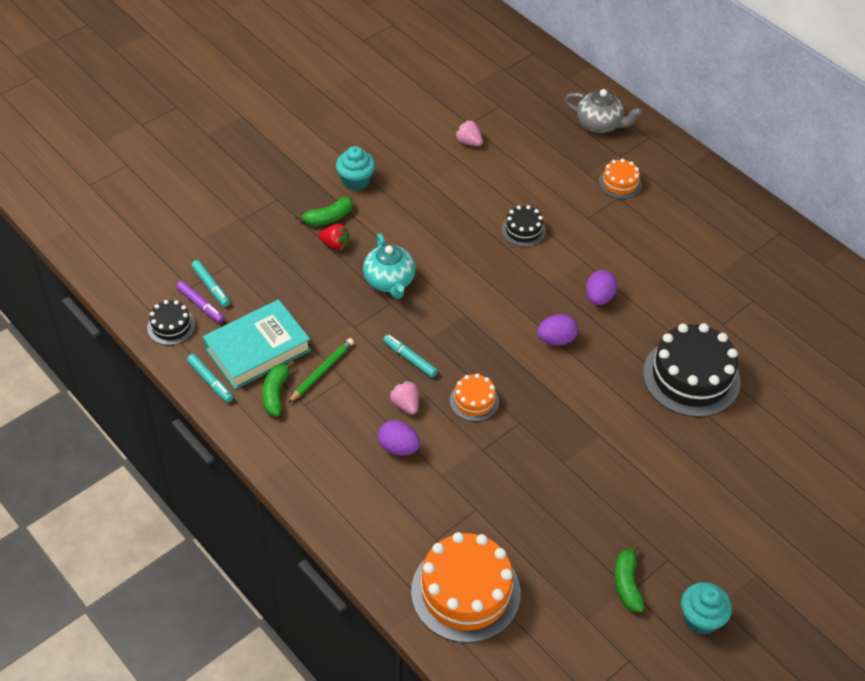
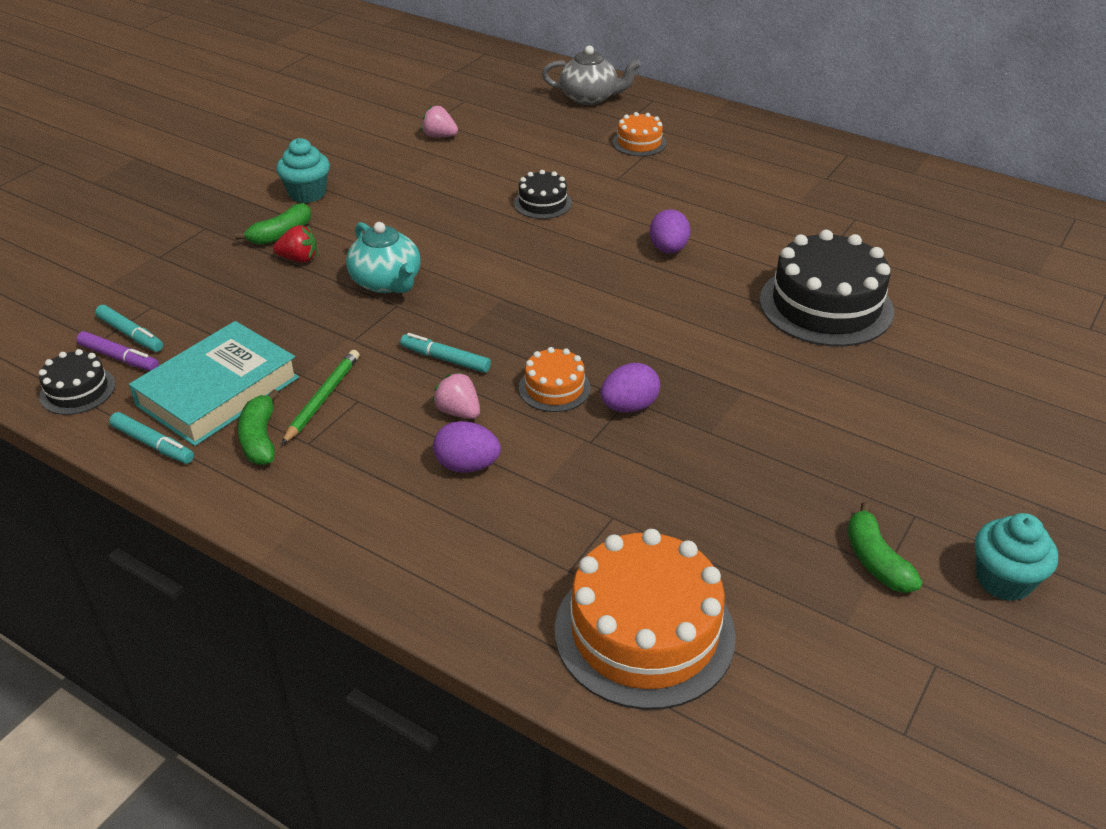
camera: 15 degrees left, 10 degrees down
(556, 339) = (635, 301): purple egg -> purple egg (629, 406)

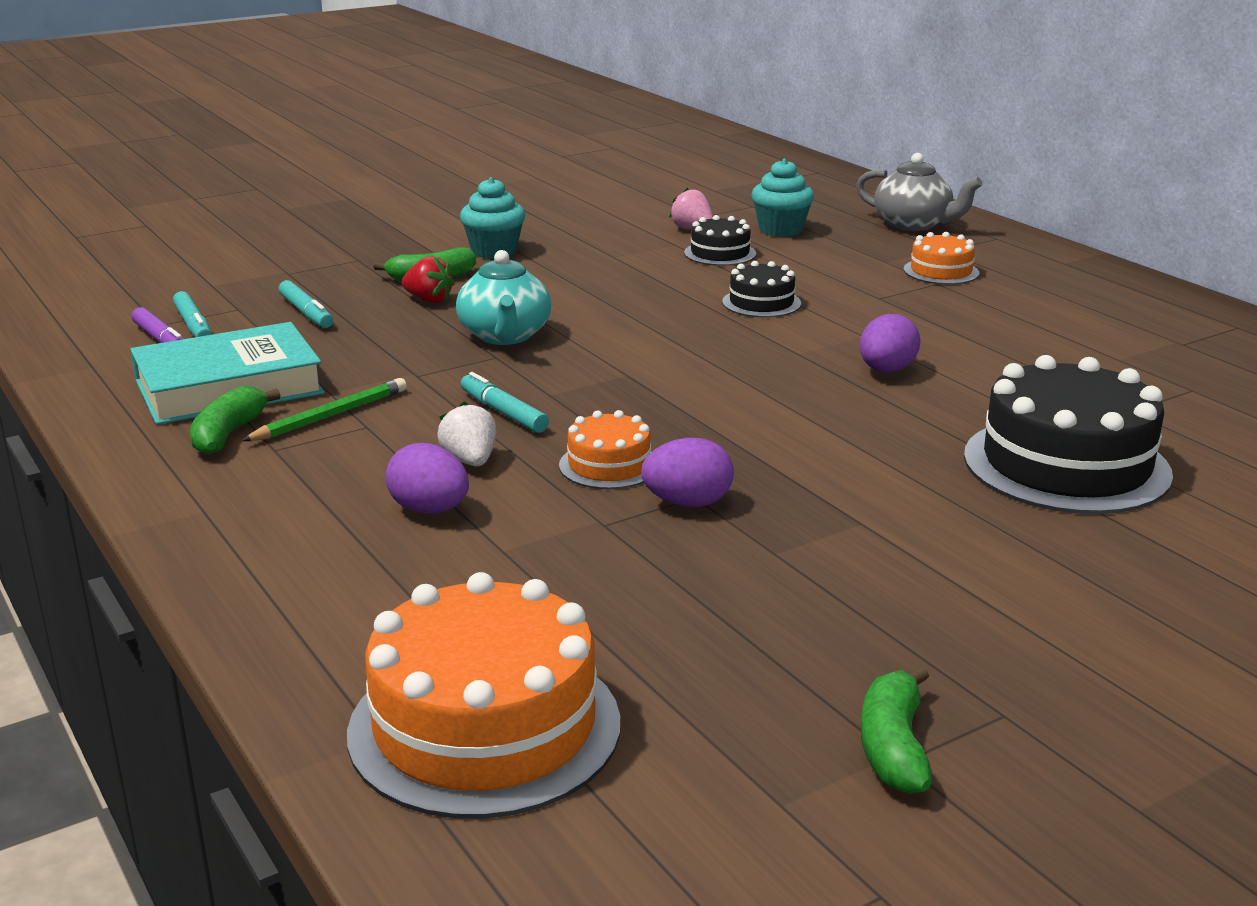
camera: 25 degrees right, 15 degrees down
(77, 390) = (95, 357): black cake -> black cake (720, 253)
(153, 444) = (118, 414): turquoise marker -> turquoise marker (306, 313)
(458, 412) = (470, 461): pink strawberry -> white strawberry
(1003, 580) = (1088, 829): turquoise cupcake -> turquoise cupcake (781, 230)

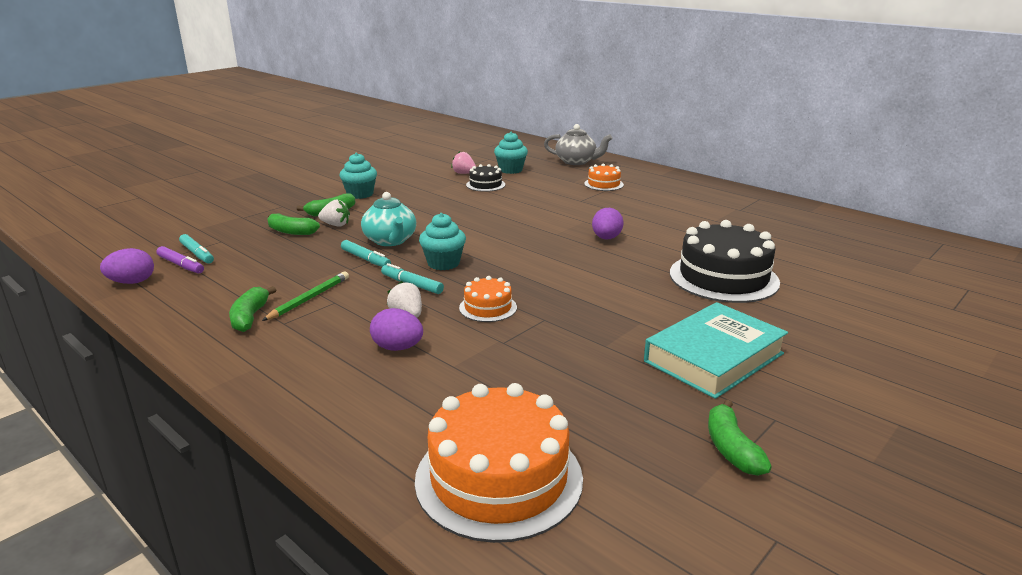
camera: 15 degrees left, 0 degrees up
(229, 387) = (237, 288): turquoise book -> turquoise book (713, 357)
(306, 313) = (265, 239): turquoise marker -> turquoise marker (366, 259)
(352, 304) = (291, 231): none -> green banana
(429, 300) = (336, 225): red strawberry -> white strawberry
(573, 383) = (443, 263): none -> turquoise cupcake
(687, 503) = (543, 324): purple egg -> purple egg (132, 282)
(761, 303) = (522, 209): black cake -> none

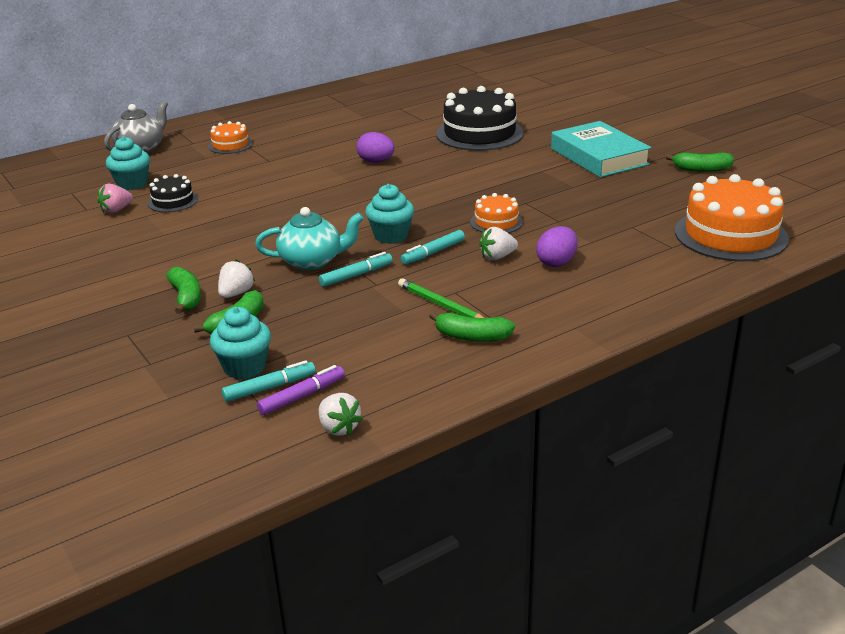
camera: 75 degrees left, 5 degrees up
(132, 282) = (339, 428): purple egg -> white strawberry
(360, 194) = (132, 278): turquoise cupcake -> turquoise cupcake (244, 367)

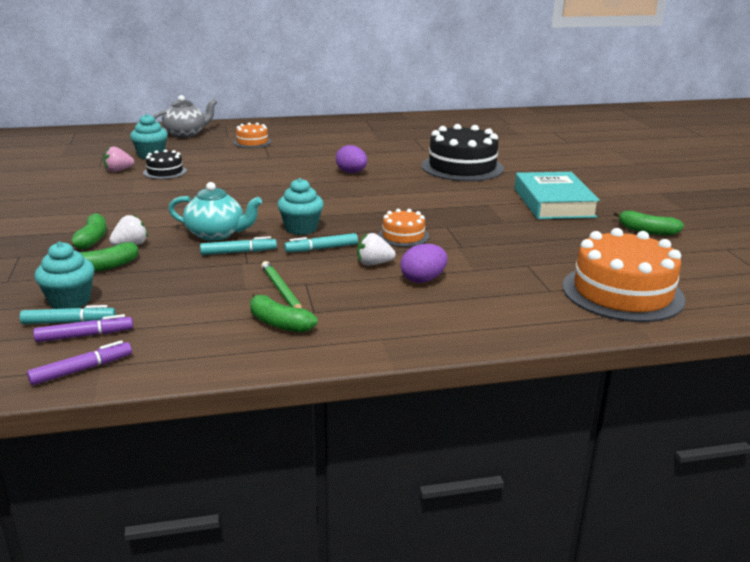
camera: 20 degrees right, 5 degrees down
(339, 428) = (82, 370): white strawberry -> purple marker

